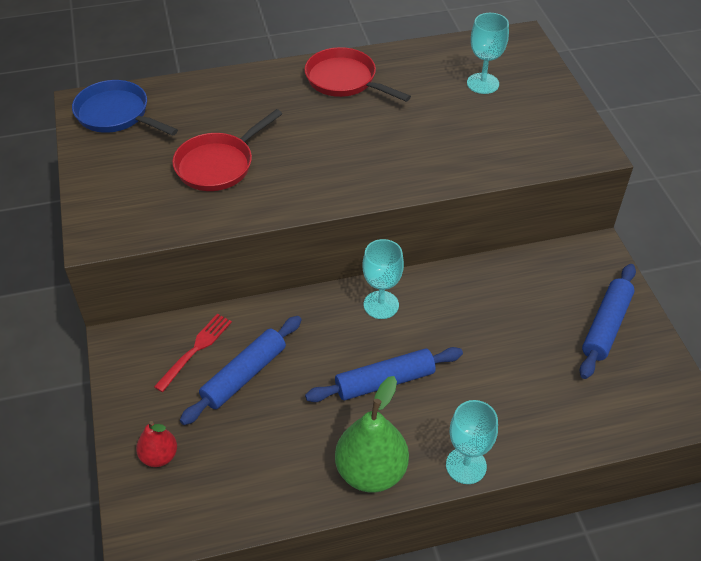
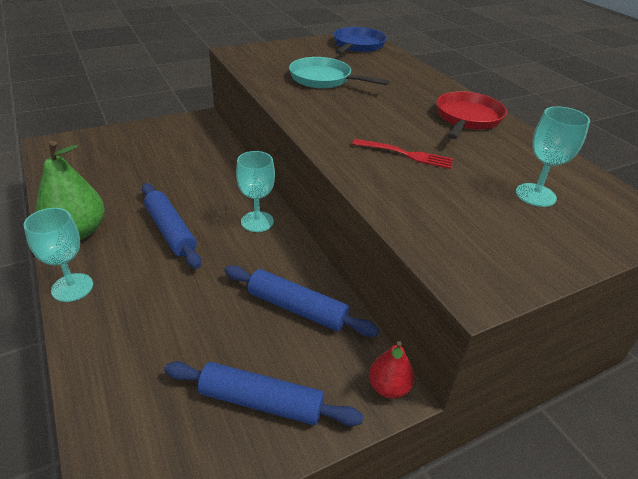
camera: 75 degrees right, 10 degrees down
(159, 456) = (108, 143): red pear -> red pear (388, 387)
(195, 350) = (197, 144): red fork -> red fork (406, 154)
(218, 165) = (324, 79): red pan -> turquoise pan
(244, 375) = (175, 165): blue rolling pin -> blue rolling pin (297, 308)

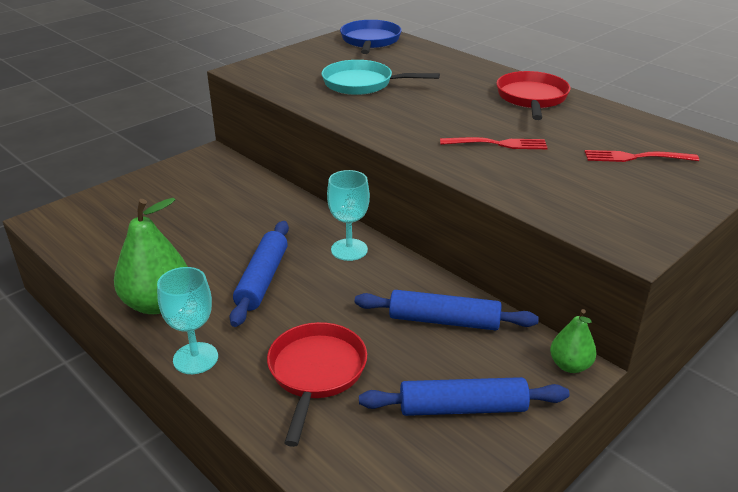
camera: 15 degrees left, 5 degrees down
(157, 328) = (316, 373): none -> red pan
(170, 231) = (262, 279): blue rolling pin -> blue rolling pin turned 60 degrees clockwise
(388, 387) = (570, 365): red pear -> green pear
(535, 195) = (636, 157): turquoise goblet -> red fork

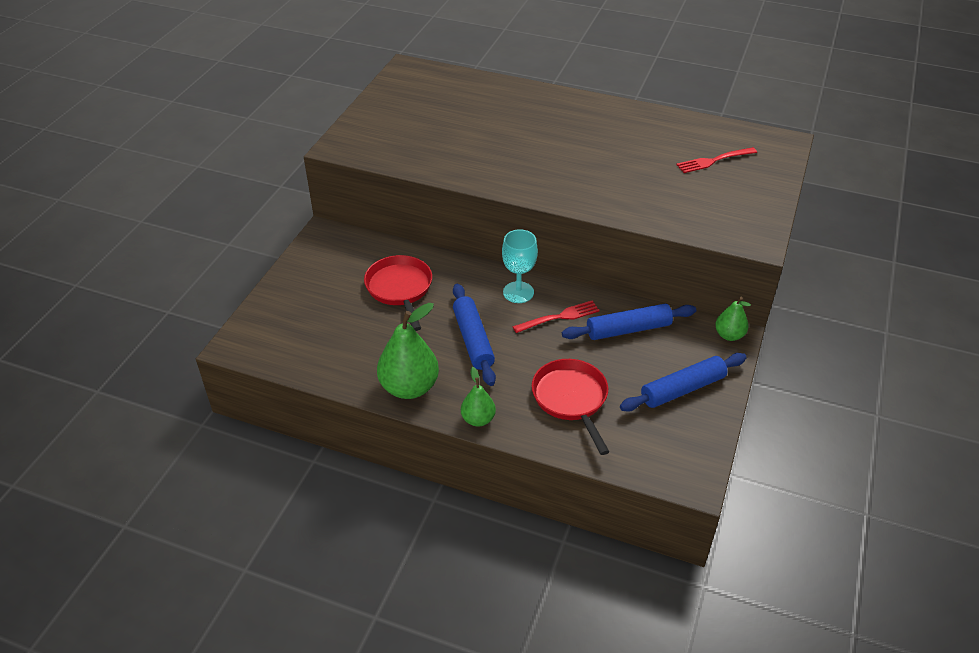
camera: 25 degrees left, 10 degrees up
(195, 358) = (478, 419): turquoise goblet -> green pear
(362, 84) = (457, 137): turquoise pan -> none
(370, 41) = (421, 81): blue pan -> none
(497, 144) = (611, 175): red fork -> red fork (559, 317)
(532, 98) = (604, 118): red pan -> red pan (400, 289)

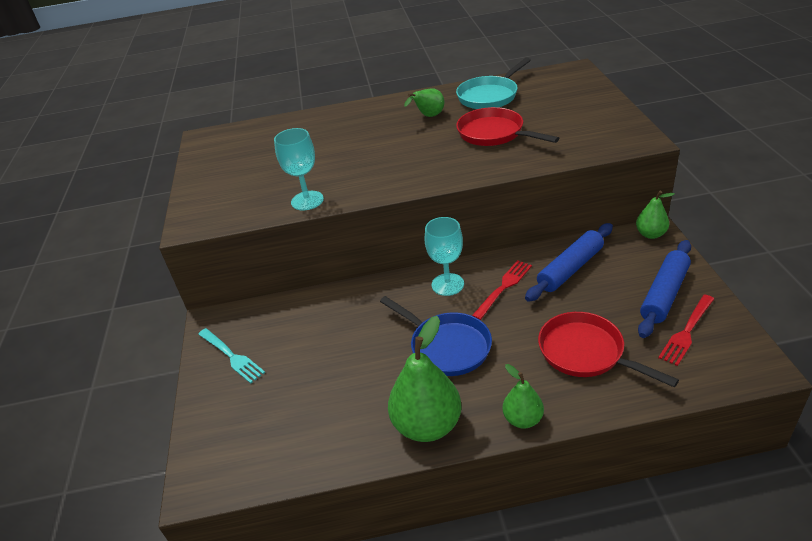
camera: 25 degrees left, 5 degrees down
(318, 268) = (231, 356): none -> turquoise fork
(400, 289) = (334, 335): red pan -> red pan (494, 134)
(436, 167) = (307, 200): none -> turquoise goblet
(473, 340) = (446, 346): blue rolling pin -> blue pan
(602, 131) = (428, 116): none -> green pear
(676, 135) = (490, 96): none -> turquoise pan
(714, 160) = (539, 101): red fork -> red fork (687, 331)

